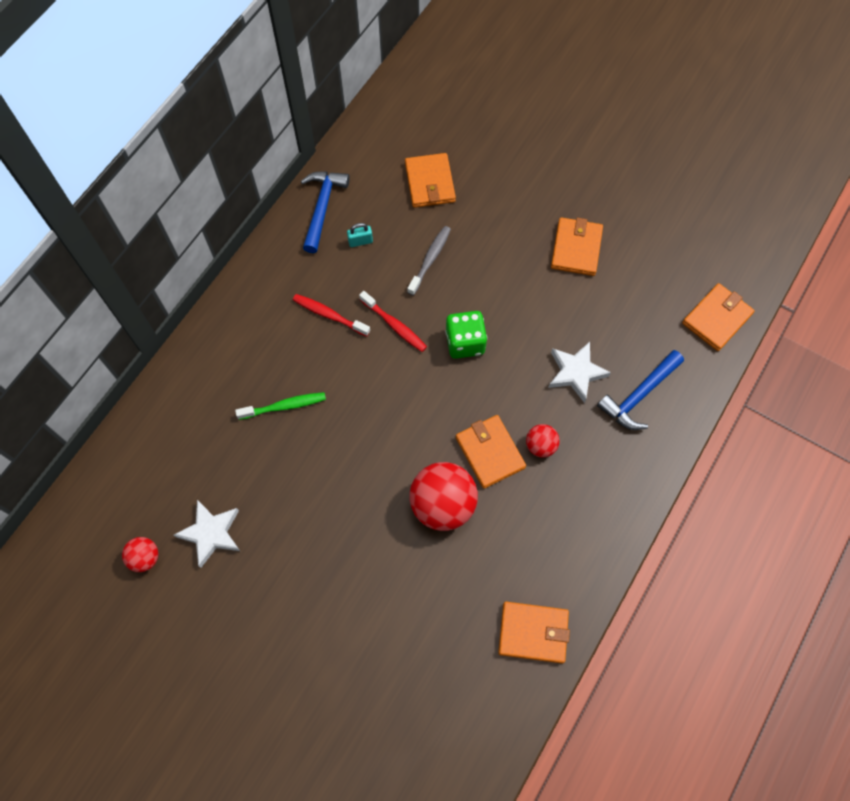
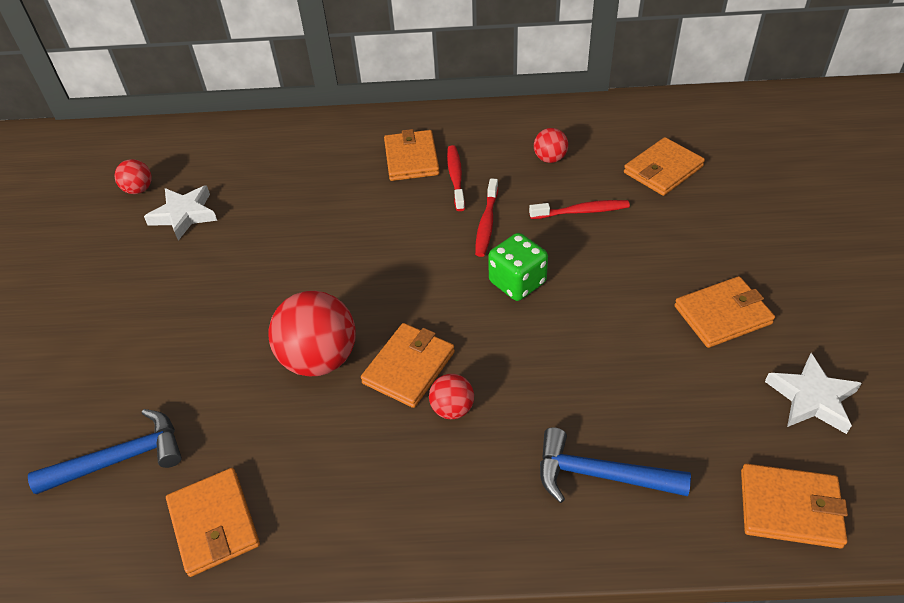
camera: 60 degrees right, 20 degrees down
(281, 331) = (411, 158): none -> orange wallet
(284, 406) = (340, 196): green toothbrush -> none
(322, 207) = (557, 120): blue hammer -> blue hammer (121, 458)
(360, 241) = (550, 159): turquoise padlock -> red ball
(430, 259) = (582, 211): grey toothbrush -> red toothbrush
(576, 373) = (570, 395): white star -> white star (811, 398)

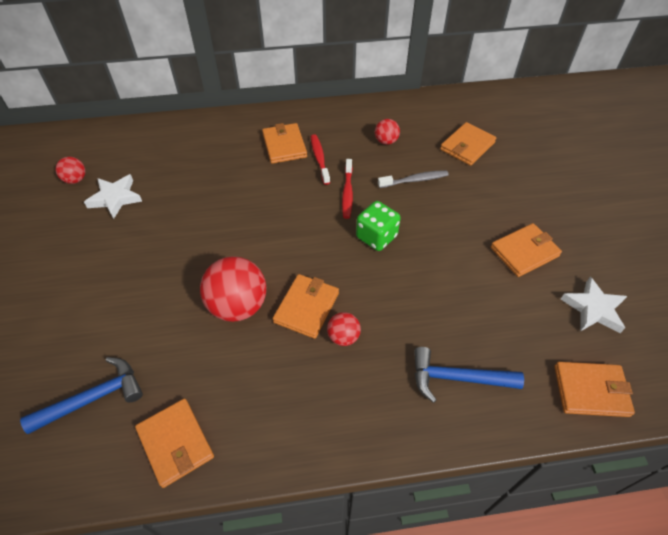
camera: 10 degrees left, 5 degrees up
(582, 211) = (415, 180): red toothbrush -> grey toothbrush

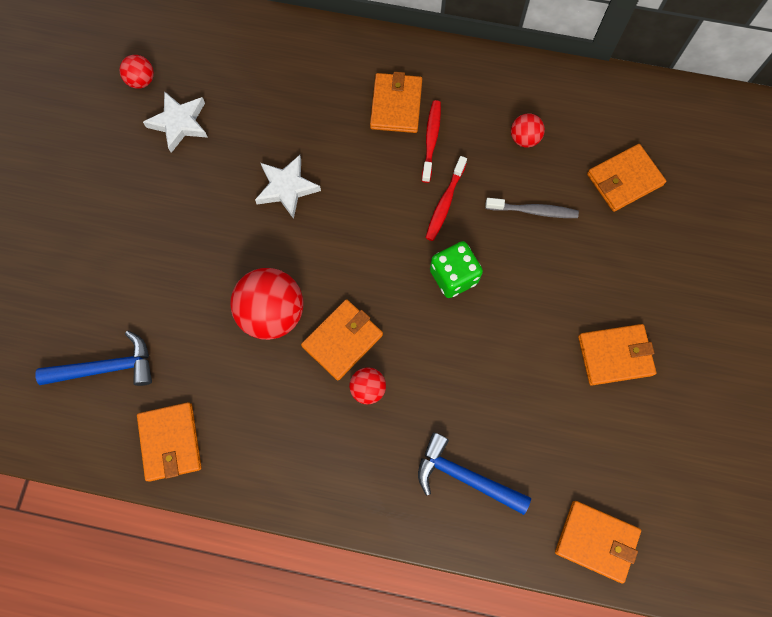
camera: 20 degrees right, 20 degrees up
(593, 309) = (654, 453): white star -> white star (286, 188)

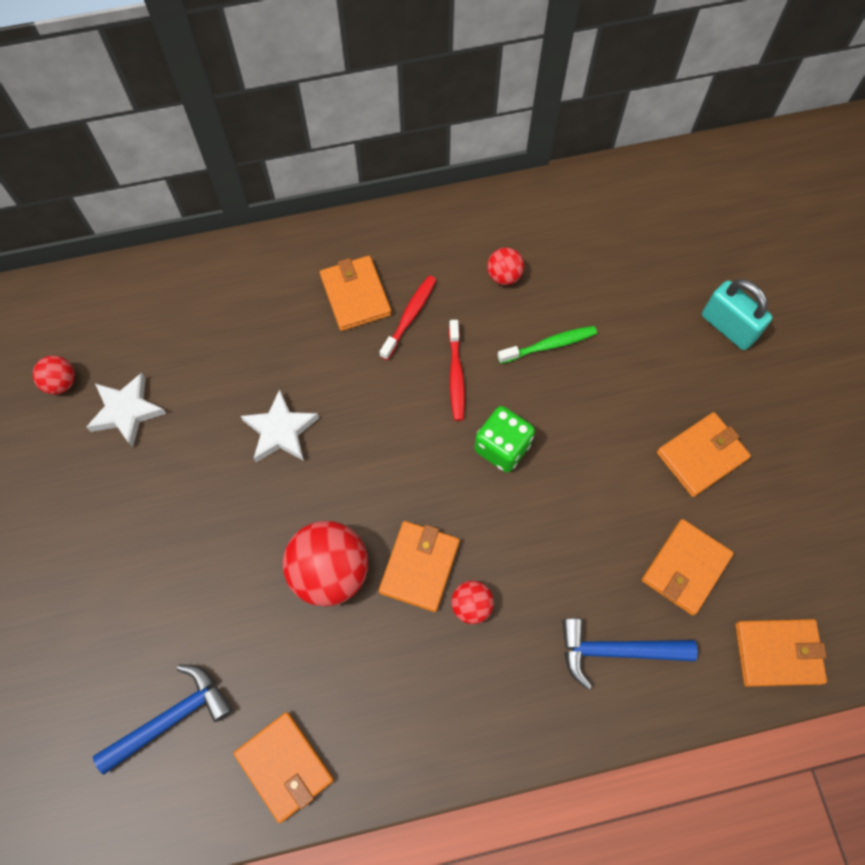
camera: 25 degrees left, 5 degrees down
(431, 140) = (410, 316): red toothbrush -> red toothbrush turned 45 degrees clockwise
(533, 211) = (549, 345): grey toothbrush -> green toothbrush
(624, 179) = (622, 276): orange wallet -> orange wallet (685, 568)
(694, 260) = (728, 327): none -> turquoise padlock

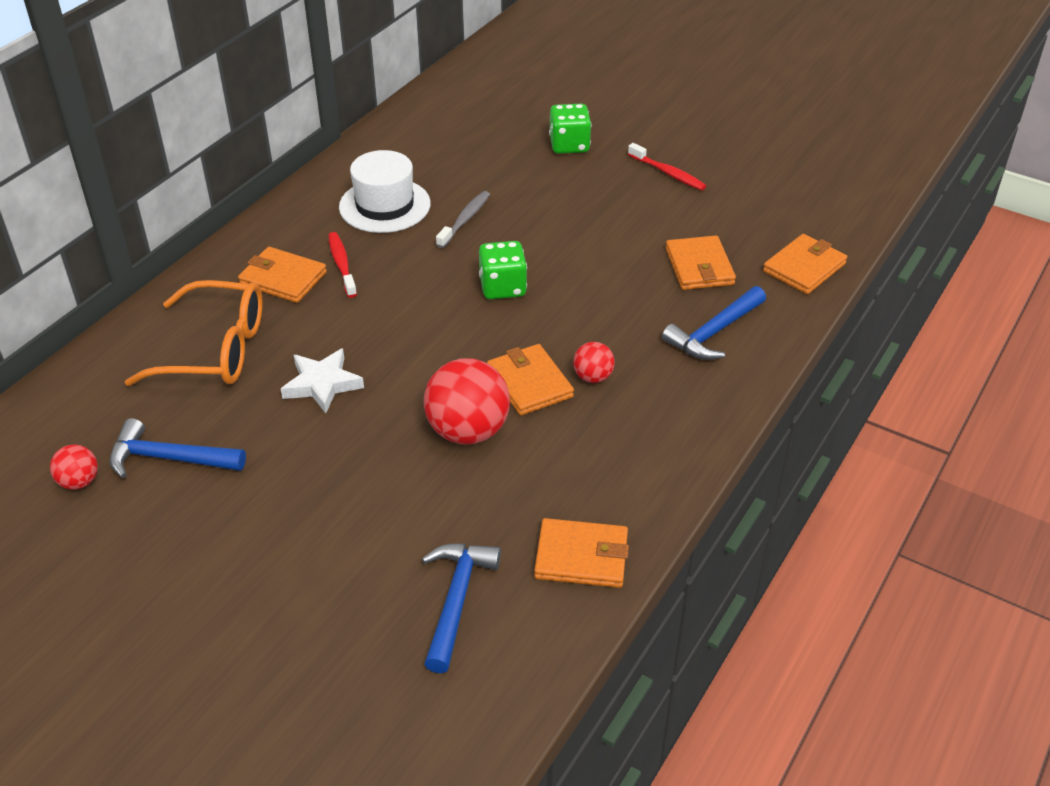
camera: 45 degrees left, 25 degrees down
(127, 411) = (169, 458): white star -> blue hammer
(245, 330) = (214, 350): none -> orange glasses
(456, 375) = (419, 273): red toothbrush -> red toothbrush (668, 173)
(504, 276) = (385, 205): red ball -> white hat
(549, 345) = (465, 220): green toothbrush -> grey toothbrush
(702, 456) = (636, 211): orange wallet -> none
(728, 327) = (569, 145): turquoise padlock -> green dice

